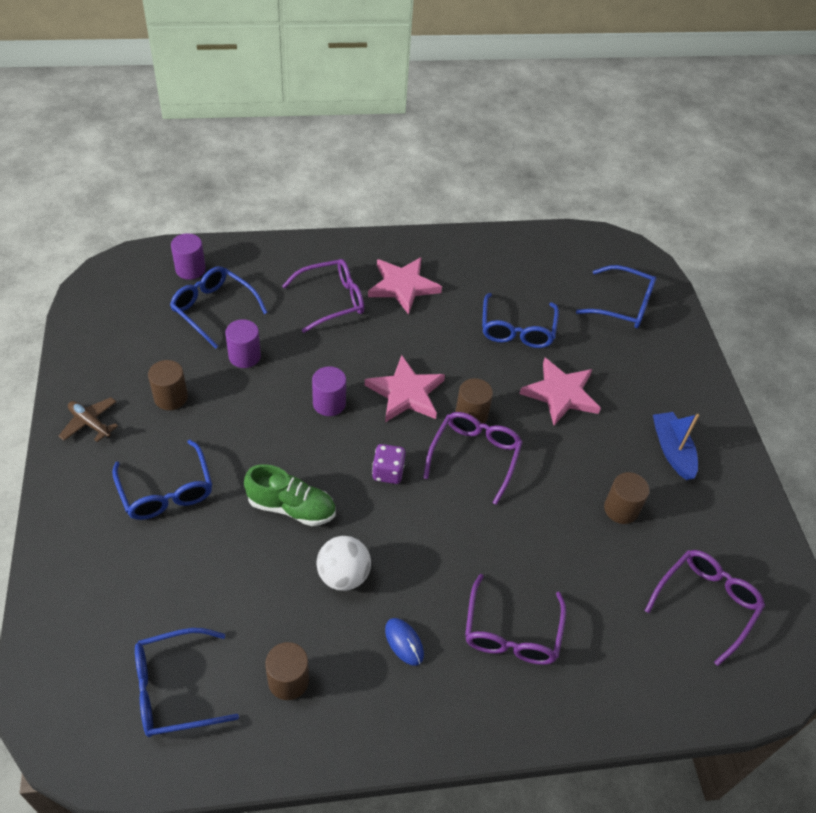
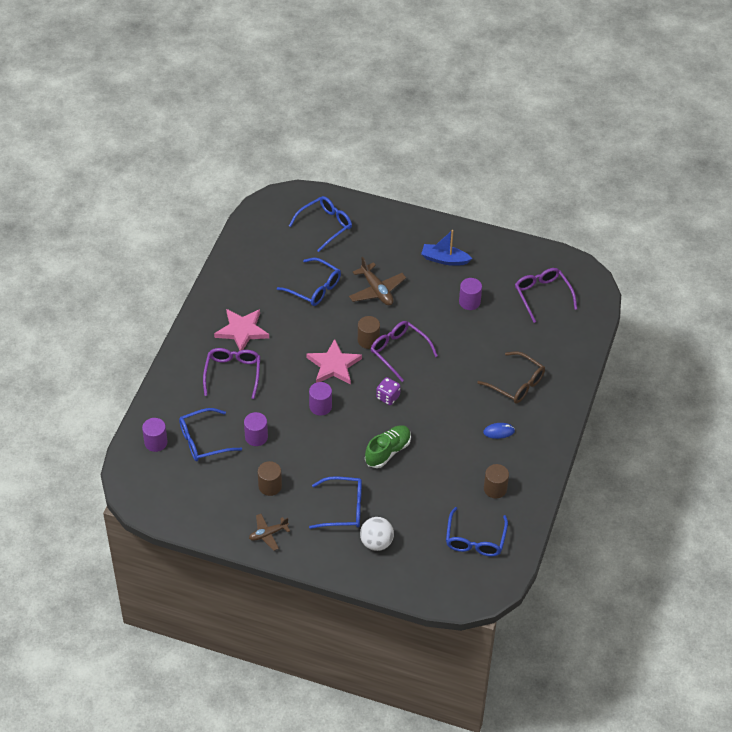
camera: 60 degrees left, 0 degrees up
(343, 575) = (445, 443): white ball -> white ball (376, 542)
(511, 632) = (516, 384): purple glasses -> brown glasses
(561, 394) = (376, 290): pink star -> brown plane
(621, 509) = (469, 302): brown cylinder -> purple cylinder

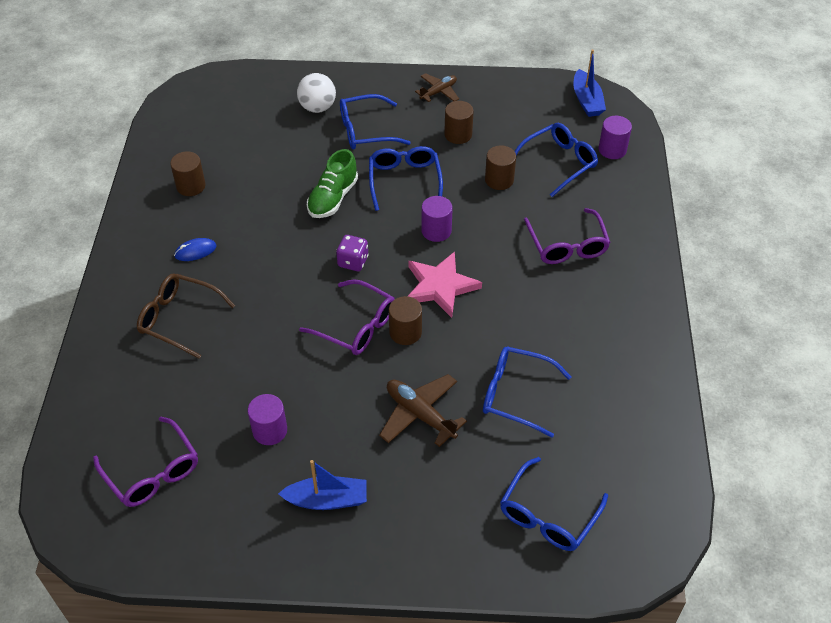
camera: 165 degrees right, 0 degrees up
(149, 494) = (587, 100): none -> blue boat
(242, 331) = (586, 304): pink star -> none
(256, 437) = (499, 180): purple cylinder -> brown cylinder
(475, 540) = (206, 132): blue glasses -> blue glasses (404, 181)

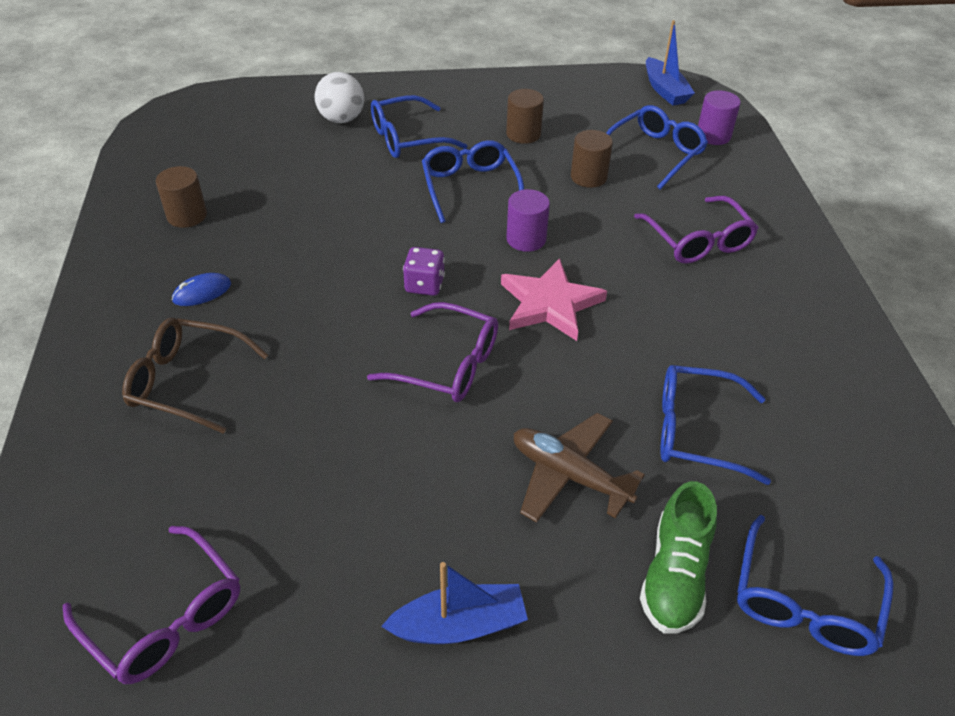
camera: 10 degrees left, 5 degrees down
(270, 430) = (348, 526): purple cylinder -> none
(333, 198) = (381, 214): green shoe -> green shoe (674, 575)
(405, 332) = (518, 366): brown cylinder -> none
(438, 92) = (487, 93): brown plane -> none

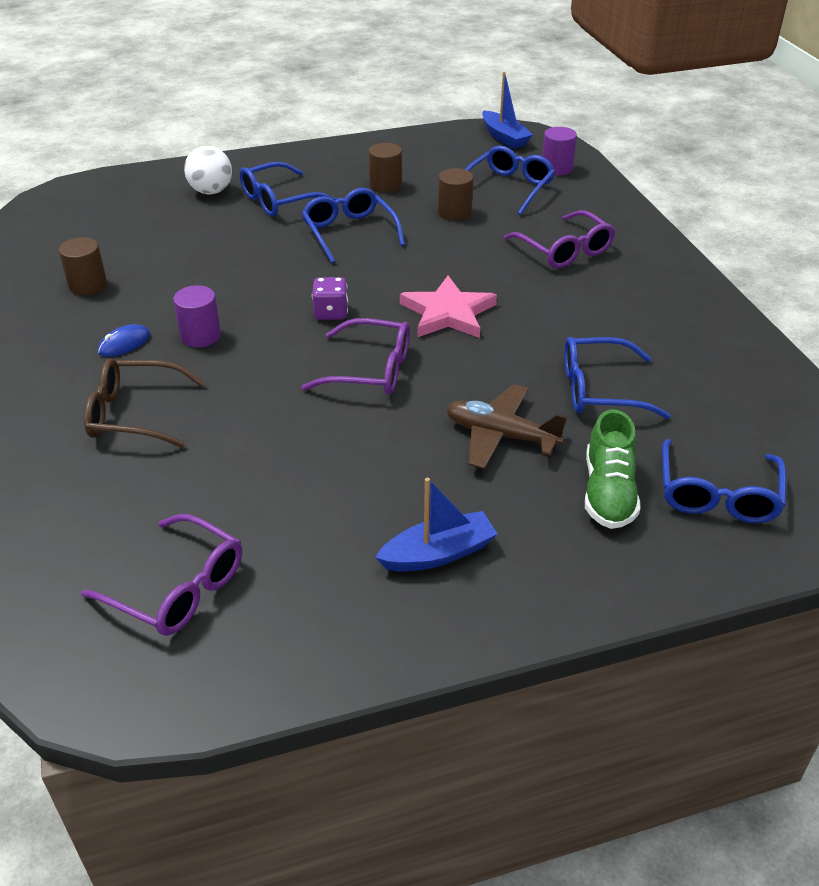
camera: 10 degrees left, 5 degrees down
(526, 239) = (412, 267): purple cylinder -> purple cylinder (201, 336)

